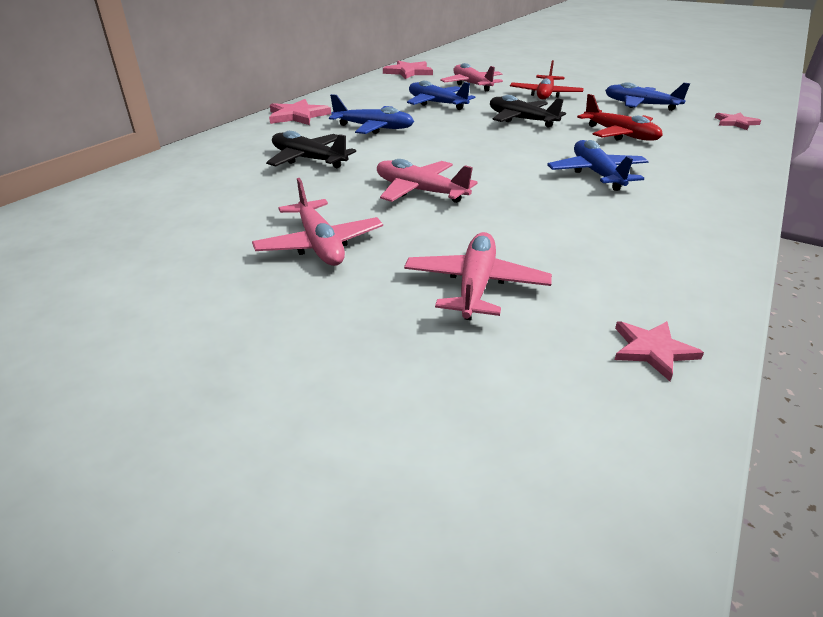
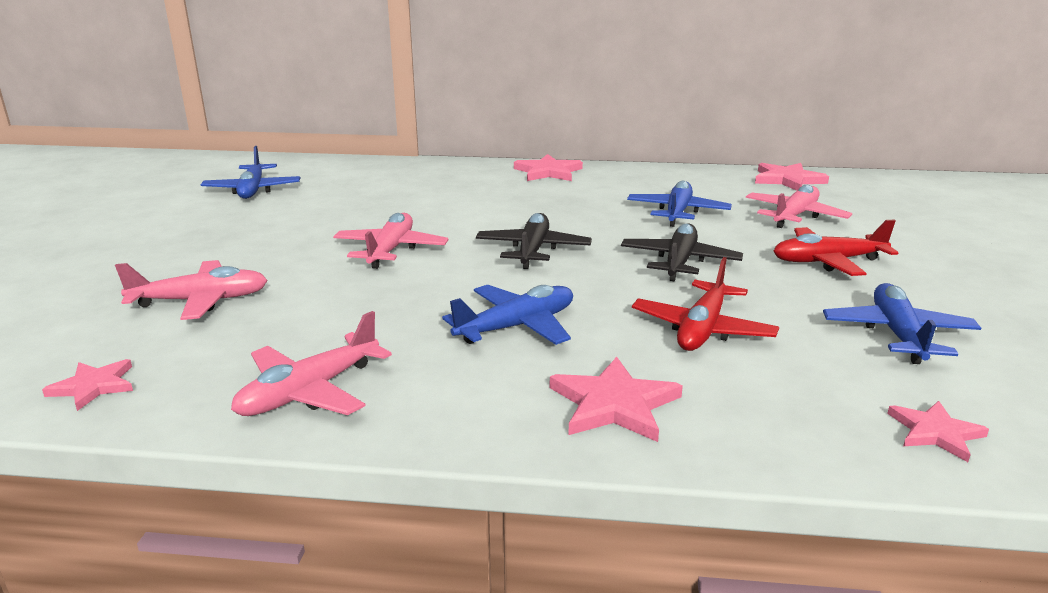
camera: 65 degrees right, 10 degrees down
(308, 159) = (434, 199): black plane -> black plane (533, 250)
(320, 244) = (259, 237): pink plane -> pink plane (310, 391)
(374, 128) = (549, 203): blue plane -> blue plane (253, 190)
(705, 169) = (614, 404): none -> pink star

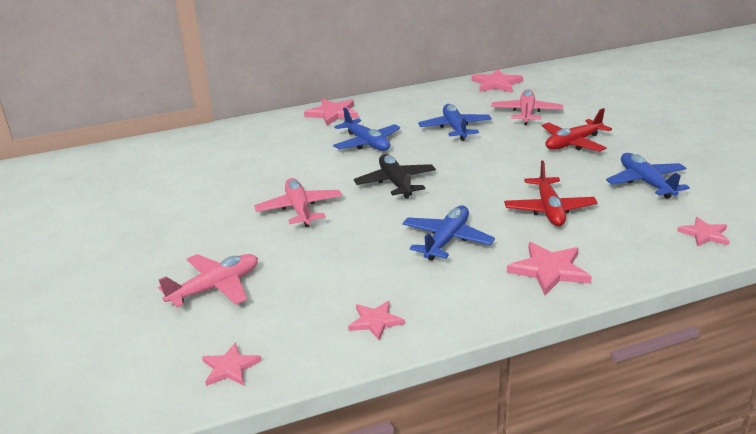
camera: 25 degrees left, 5 degrees up
(253, 190) = (119, 187): blue plane -> blue plane (367, 143)
(310, 391) = (375, 321): pink plane -> pink star
(679, 262) = (493, 167): black plane -> none

